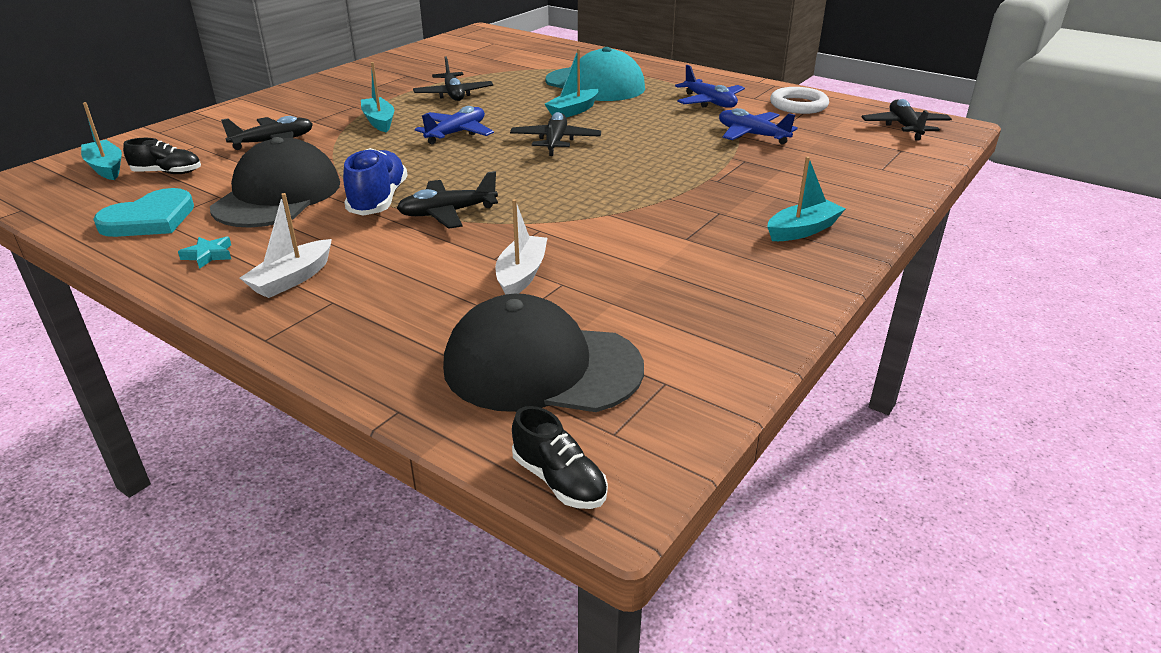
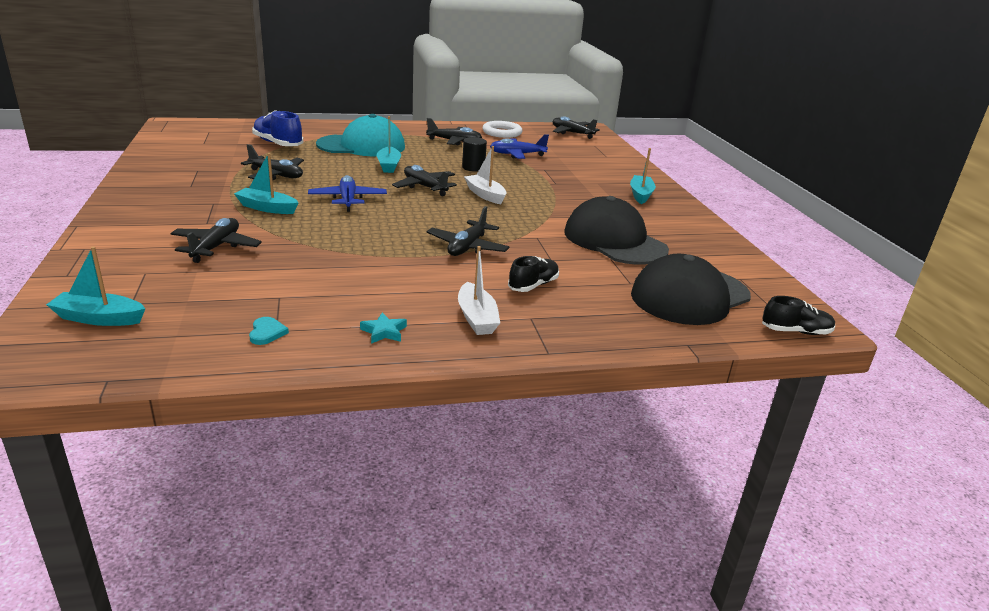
camera: 50 degrees left, 5 degrees down
(150, 219) = (267, 333): turquoise heart -> turquoise heart, size x0.46
(167, 173) = (180, 299): black shoe -> black shoe (533, 285)
(278, 195) = (326, 279): black cap -> black cap (614, 241)
(378, 200) = (406, 256): blue shoe -> blue shoe (278, 144)
(521, 275) = (584, 262): white boat -> white boat (485, 195)
(658, 136) = (473, 168): none -> black cylinder
(709, 102) = (454, 141): blue plane -> black plane

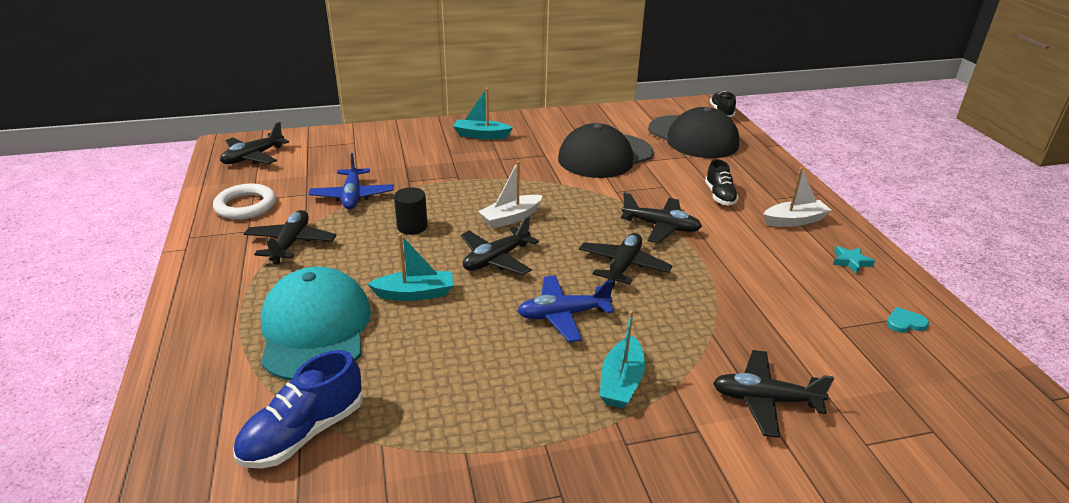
camera: 90 degrees left, 5 degrees up
(99, 318) = (980, 444): turquoise boat -> none
(276, 175) = (482, 400): black plane -> black plane (623, 266)
(533, 285) = (719, 196): black shoe -> black shoe turned 135 degrees counterclockwise

